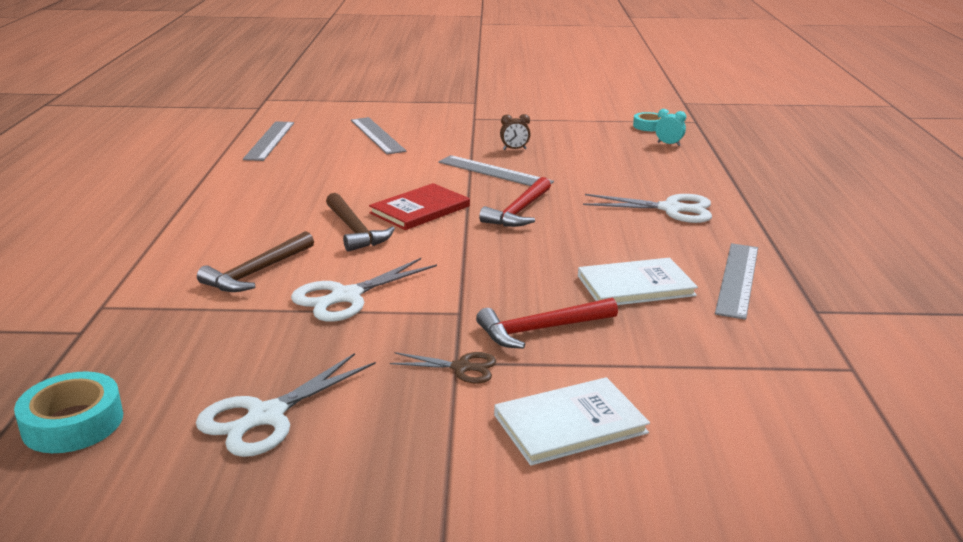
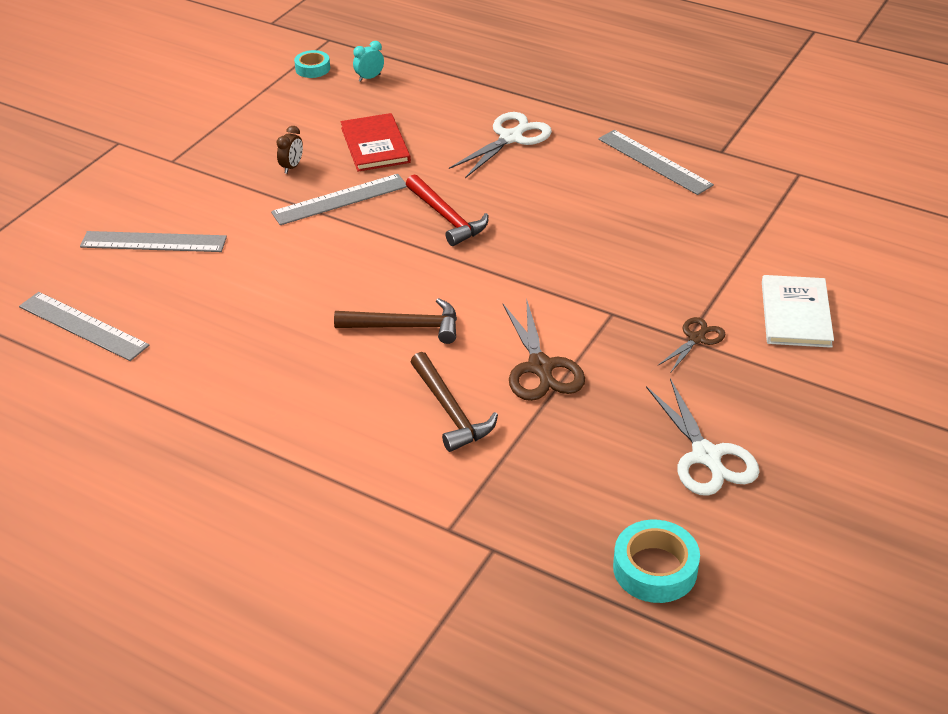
camera: 60 degrees left, 15 degrees up
(346, 296) = (540, 367): white scissors -> brown scissors
(420, 209) = (391, 273): red book -> red book (375, 145)
(541, 329) = (666, 282): red hammer -> none
(635, 286) = (630, 211): white book -> none

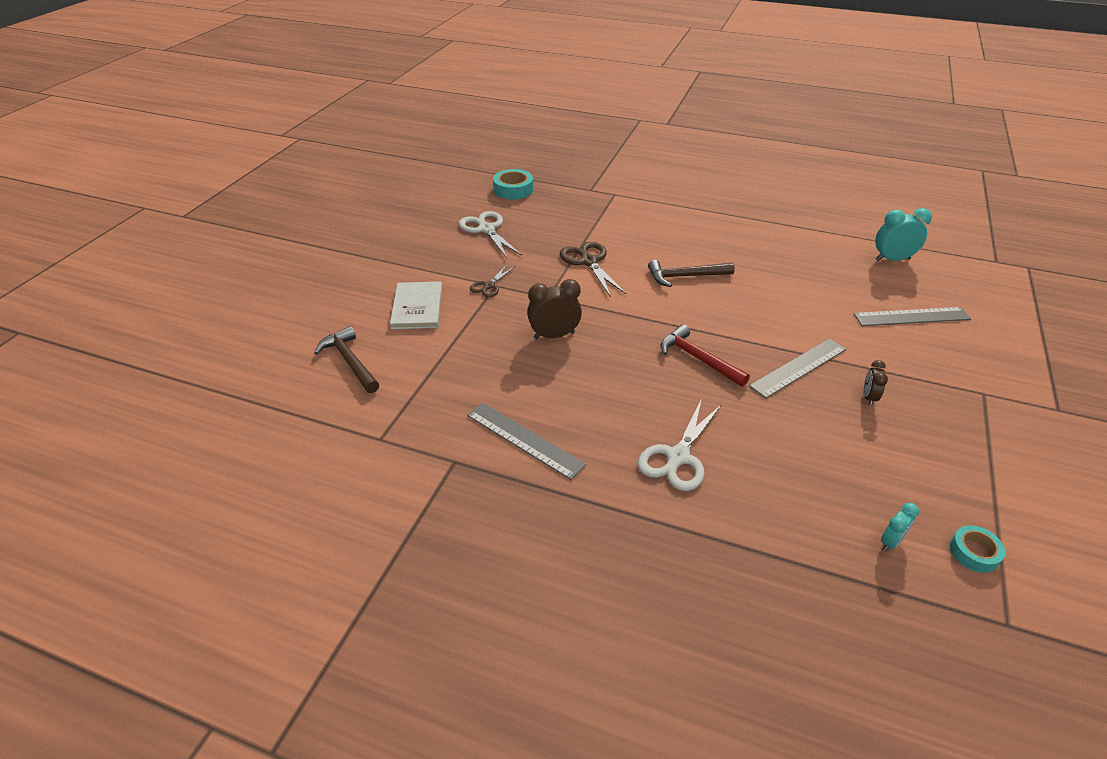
camera: 170 degrees right, 0 degrees up
(83, 326) = (892, 259): grey ruler -> turquoise clock
(375, 145) = (810, 432): red book -> none
(450, 411) = (634, 237): brown hammer -> brown hammer (350, 361)
(611, 259) = (554, 335): none -> brown clock

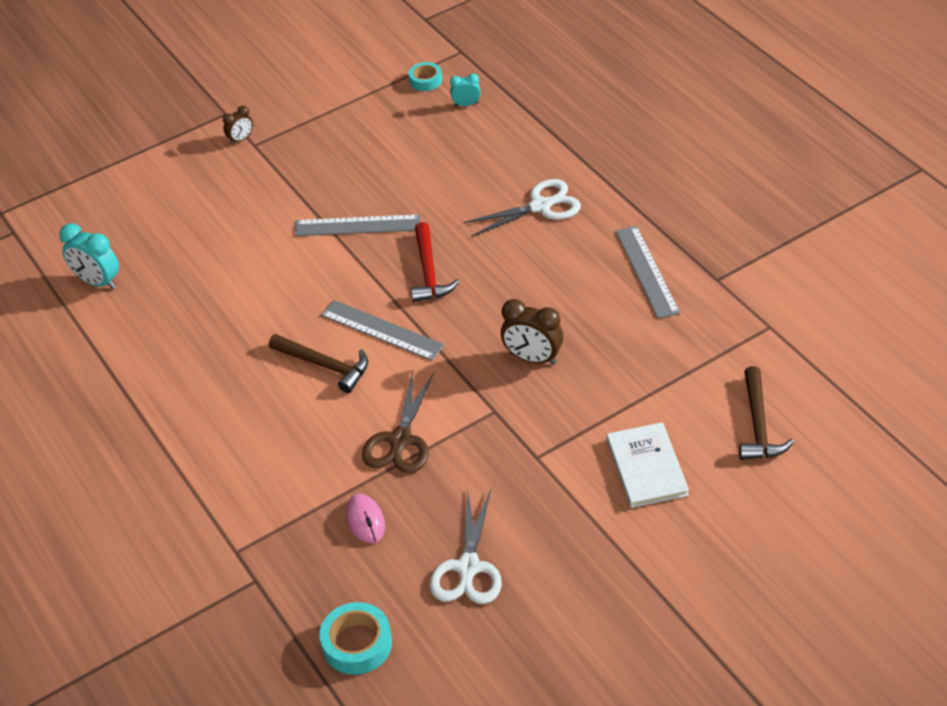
camera: 140 degrees left, 5 degrees up
(417, 307) = (647, 467): white book -> white book turned 45 degrees counterclockwise
(489, 286) = (544, 460): brown scissors -> none
(564, 225) = (365, 520): none -> pink mouse
(868, 397) = (341, 180): brown clock -> brown clock (241, 139)
(911, 317) = (192, 221): grey ruler -> grey ruler (382, 330)

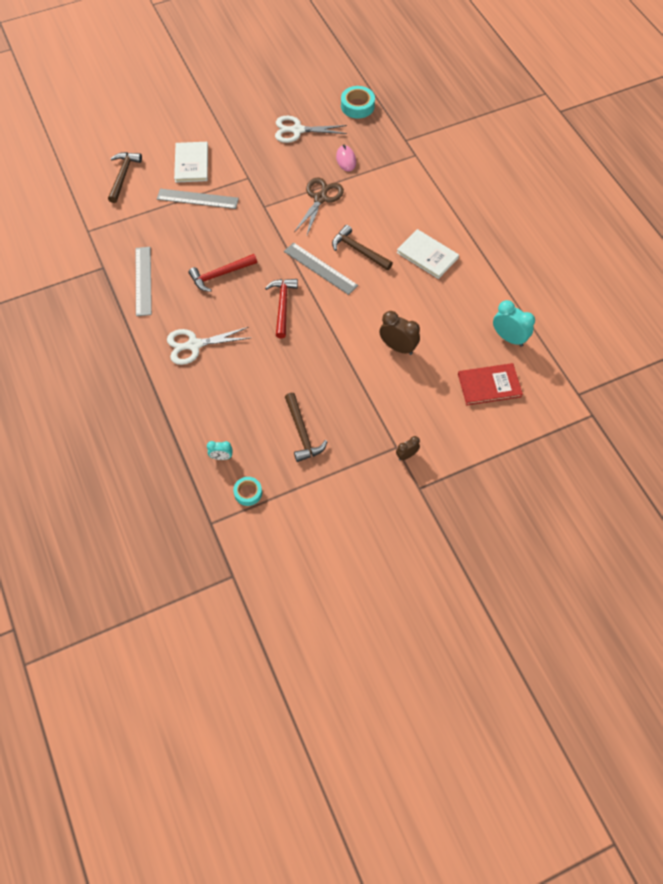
camera: 175 degrees left, 15 degrees up
(131, 223) = (489, 385): none -> red book
(214, 375) = (427, 255): none -> white book
(357, 225) = (325, 352): grey ruler -> grey ruler (197, 199)
(373, 140) = (302, 433): none -> brown hammer
(468, 567) = (297, 130): white scissors -> white scissors turned 105 degrees counterclockwise
(533, 358) = (233, 234): brown clock -> brown clock (398, 347)
(534, 297) = (220, 275): none -> red hammer

